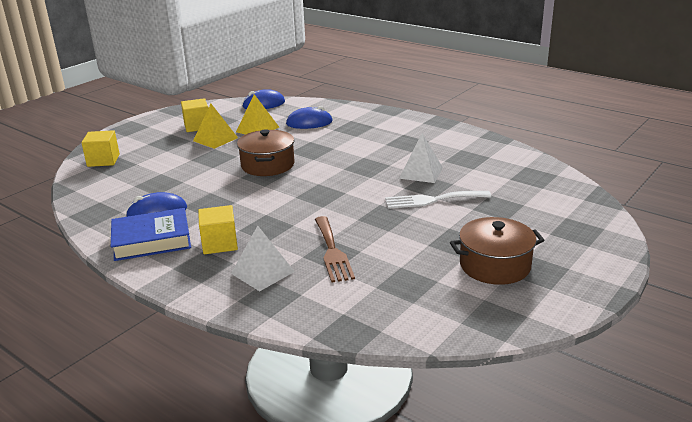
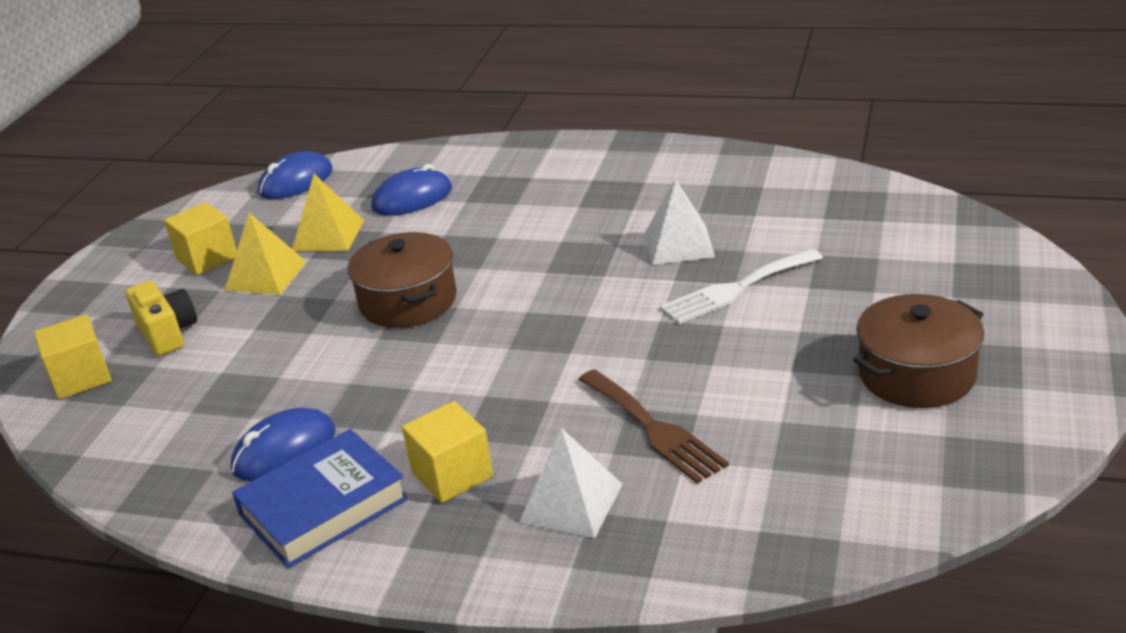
camera: 20 degrees left, 5 degrees up
(153, 152) = (167, 333): none -> yellow camera

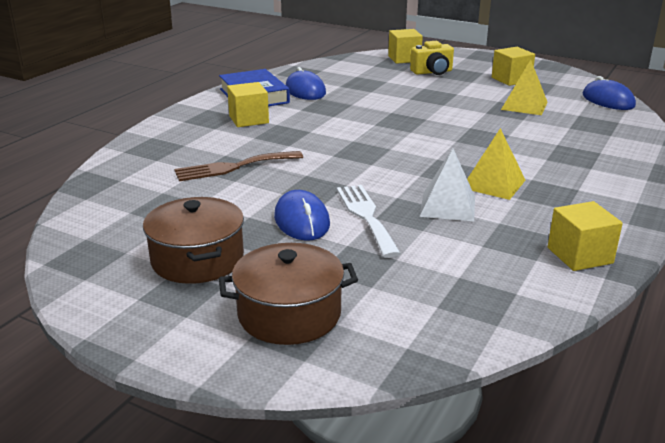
camera: 100 degrees right, 5 degrees down
(266, 275) = (481, 91): yellow pyramid -> yellow pyramid (493, 184)
(408, 301) = (427, 120): brown pot -> brown pot (289, 314)
(412, 198) = (568, 129): blue mouse -> blue mouse (302, 221)
(571, 503) = (196, 141): white pyramid -> none
(740, 168) = (580, 255): none -> yellow cube

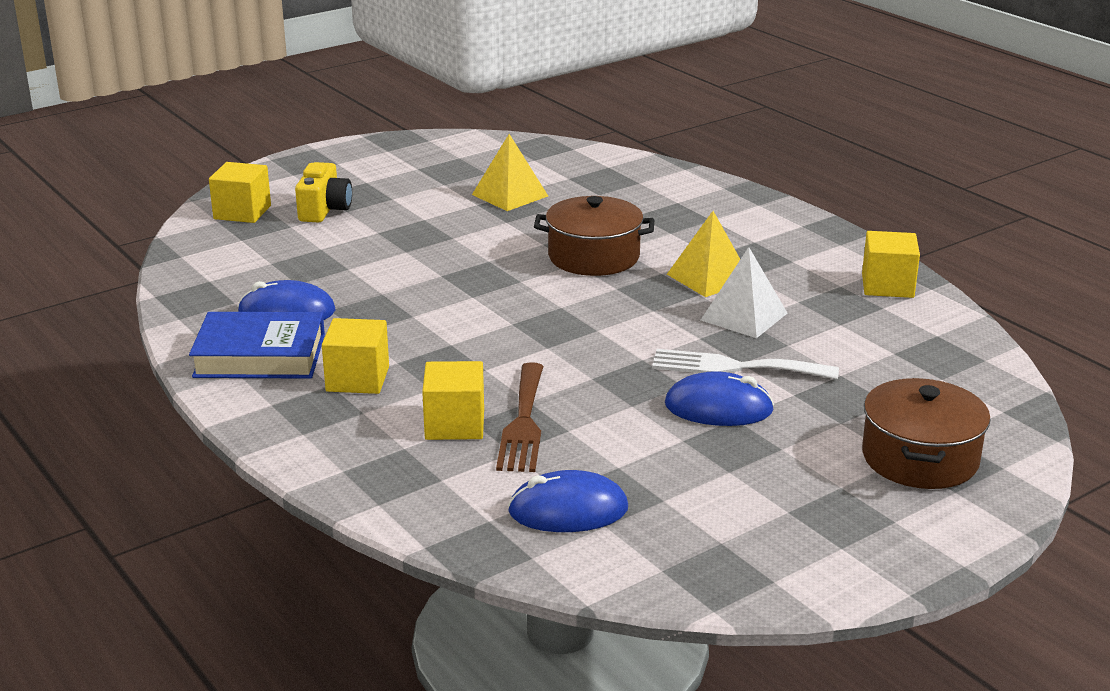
camera: 65 degrees left, 0 degrees up
(197, 259) = (772, 493): brown pot -> brown pot (593, 257)
(511, 79) = (414, 175): yellow cube -> yellow cube (454, 424)
(608, 100) = (543, 150): blue mouse -> blue mouse (568, 510)

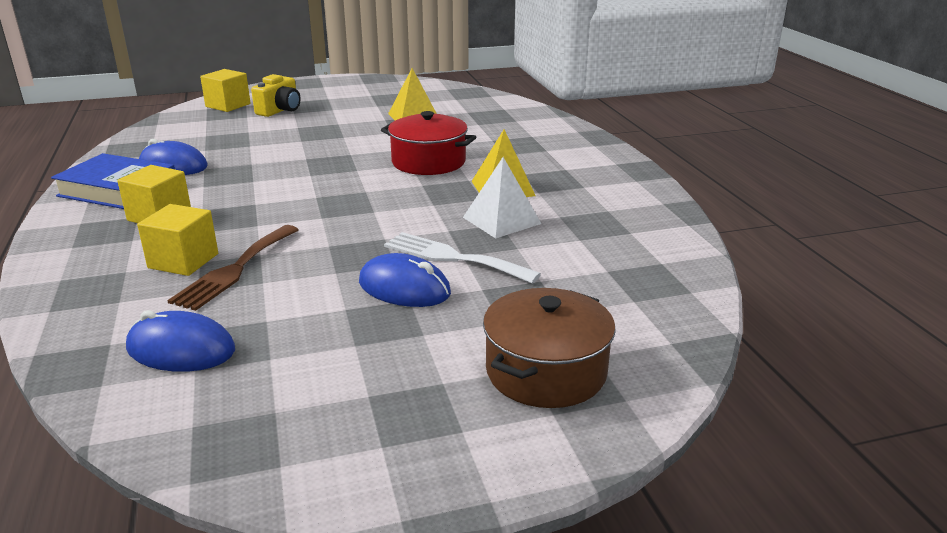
camera: 20 degrees right, 0 degrees up
(593, 257) = (428, 162): brown pot -> red pot
(887, 286) = (650, 216): yellow cube -> none

